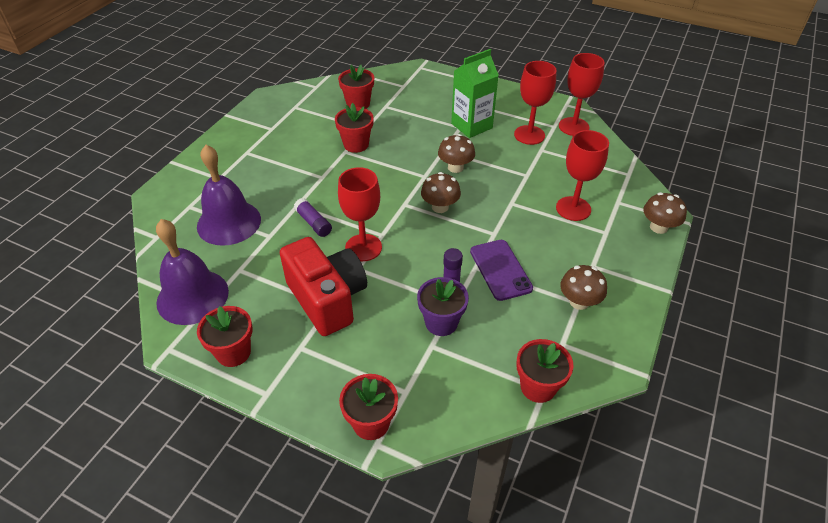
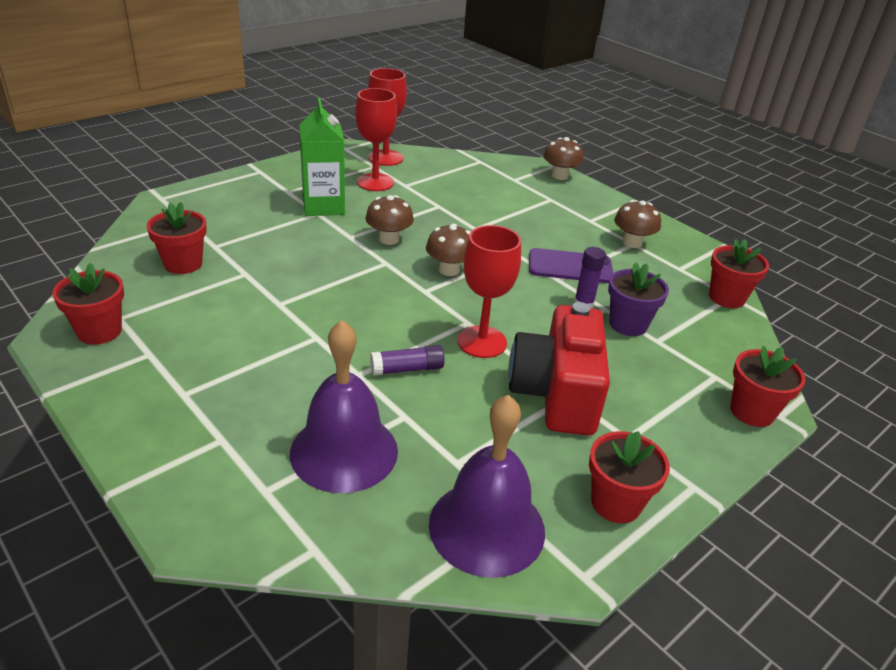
camera: 70 degrees left, 10 degrees down
(327, 299) = (556, 394): red camera -> red camera turned 75 degrees counterclockwise
(356, 144) = (274, 291): red flower pot -> red flower pot (99, 331)
(573, 208) = (508, 201): red goblet -> none

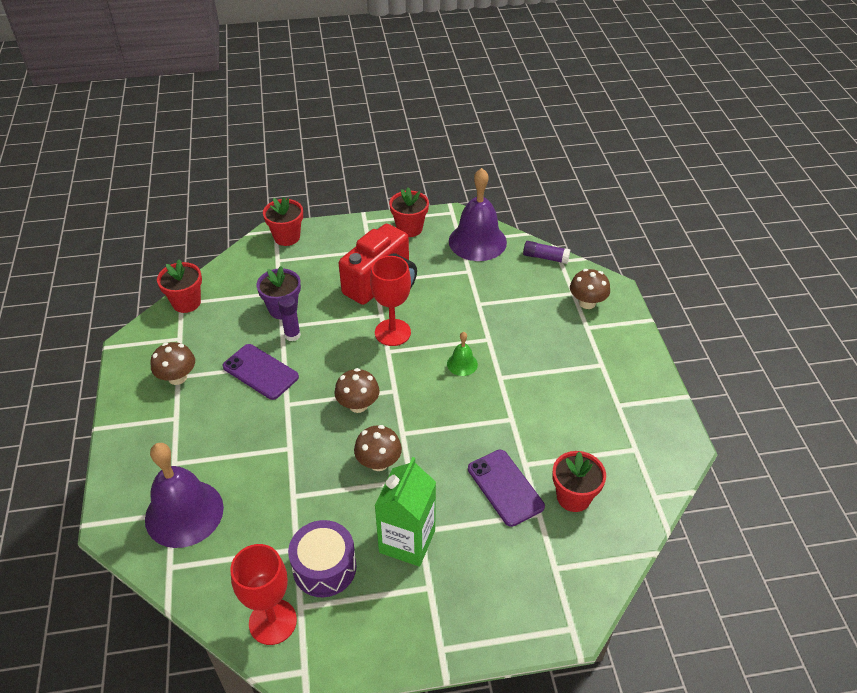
camera: 145 degrees left, 10 degrees up
(99, 331) = (650, 439): red flower pot -> none
(257, 253) = (505, 487): none -> purple phone
(344, 451) = (523, 297): purple bell -> purple bell (184, 513)
(371, 336) = (462, 364): none -> green bell
(375, 182) = (324, 567): red goblet -> purple drum
(407, 369) = (456, 331): purple glue stick -> purple glue stick (545, 257)
(560, 176) = (116, 499): brown mushroom -> brown mushroom (587, 303)

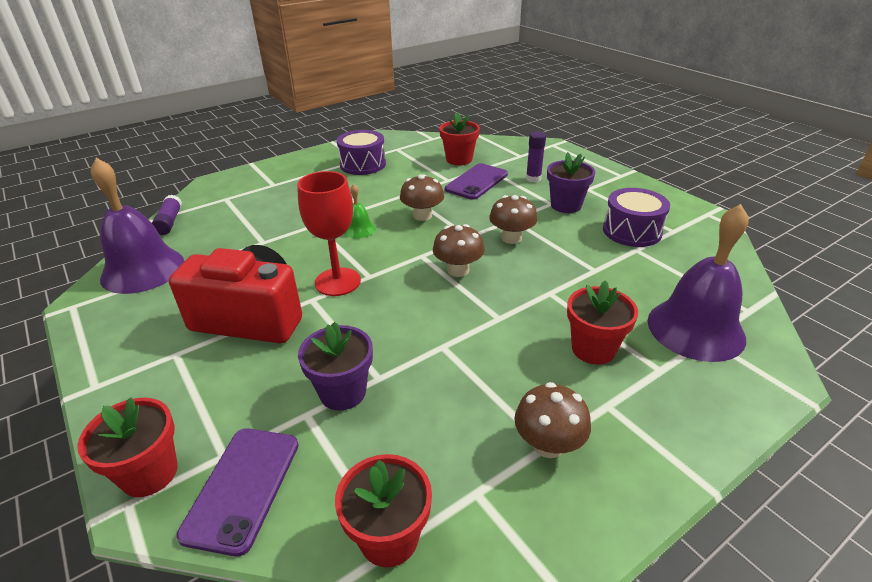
camera: 115 degrees left, 10 degrees down
(260, 372) = (471, 361): purple phone -> purple phone (242, 488)
(272, 621) = (700, 238): red goblet -> none
(292, 335) = (389, 360): purple glue stick -> purple glue stick (533, 178)
(407, 541) = (566, 205): green carton -> purple flower pot
(409, 228) = (115, 332): red flower pot -> red flower pot (593, 349)
(587, 303) = (238, 190): brown mushroom -> brown mushroom (422, 216)
(602, 404) = (363, 164): none -> purple drum

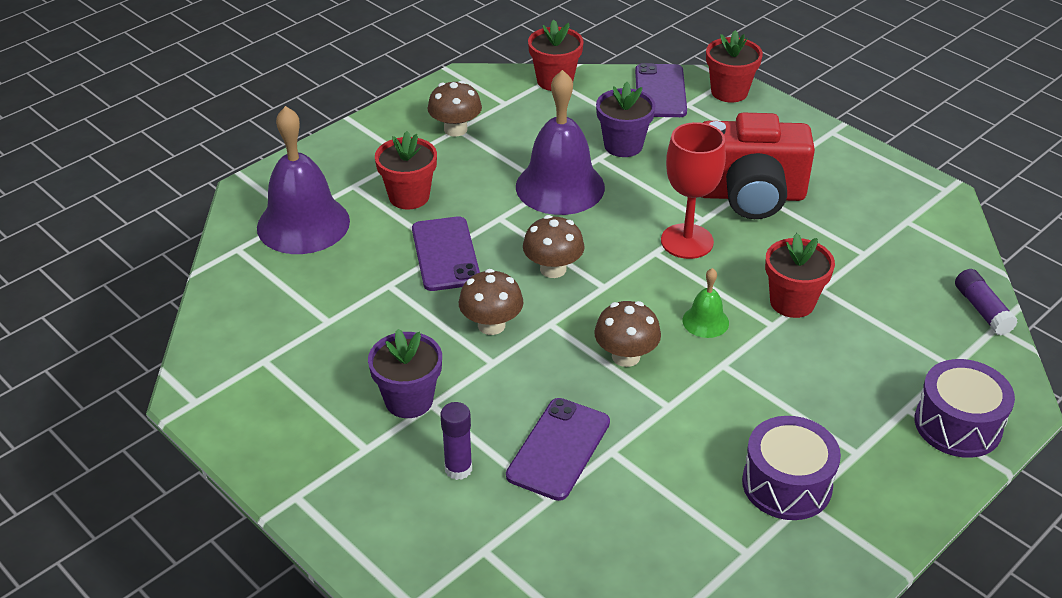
camera: 170 degrees right, 5 degrees up
(143, 269) = (925, 236): purple bell -> purple bell (560, 186)
(459, 159) = (605, 521): red flower pot -> red flower pot (792, 302)
(549, 289) = (445, 254): none -> purple phone
(632, 231) = (323, 353): purple drum -> purple drum (957, 425)

